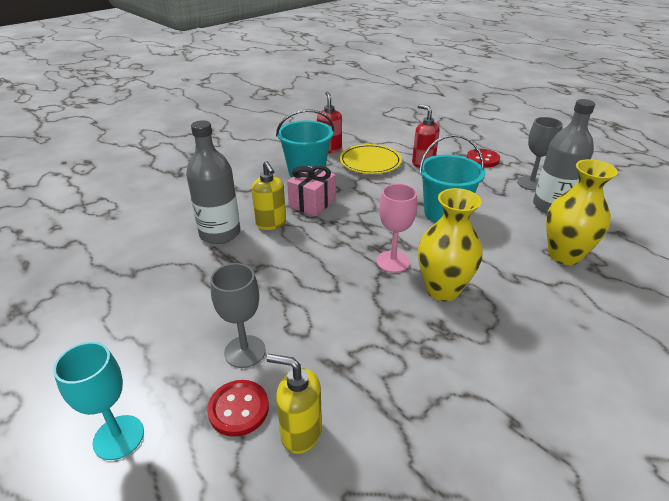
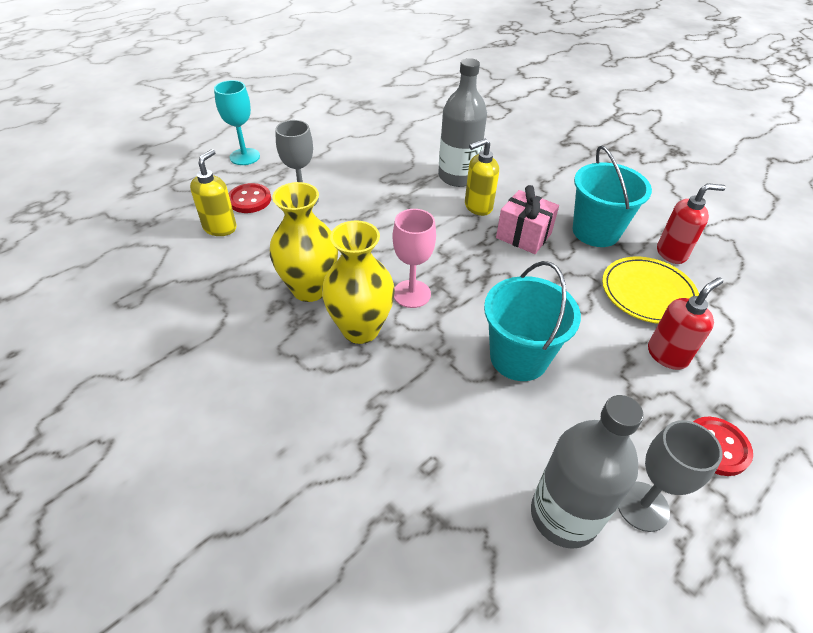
camera: 90 degrees right, 10 degrees up
(564, 255) = (422, 482): yellow vase -> yellow vase (310, 289)

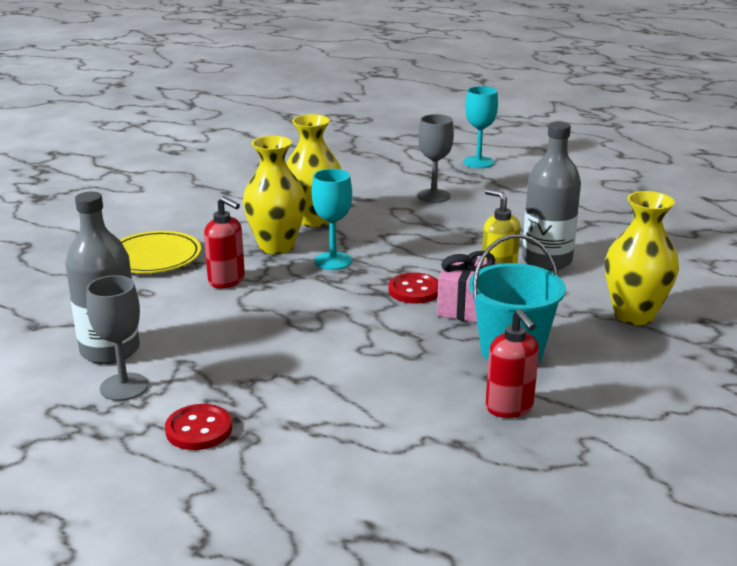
camera: 75 degrees right, 20 degrees down
(220, 227) = (368, 174): yellow soap dispenser -> none
(249, 200) = (414, 177): red button -> red button (414, 290)
(411, 294) = (333, 261): pink goblet -> turquoise goblet
(518, 357) = (275, 318): turquoise bucket -> none
(552, 166) = (634, 315): none -> yellow vase
(648, 293) = (416, 389): yellow plate -> yellow plate (154, 257)
(667, 355) = (317, 402): red soap dispenser -> red soap dispenser (227, 281)

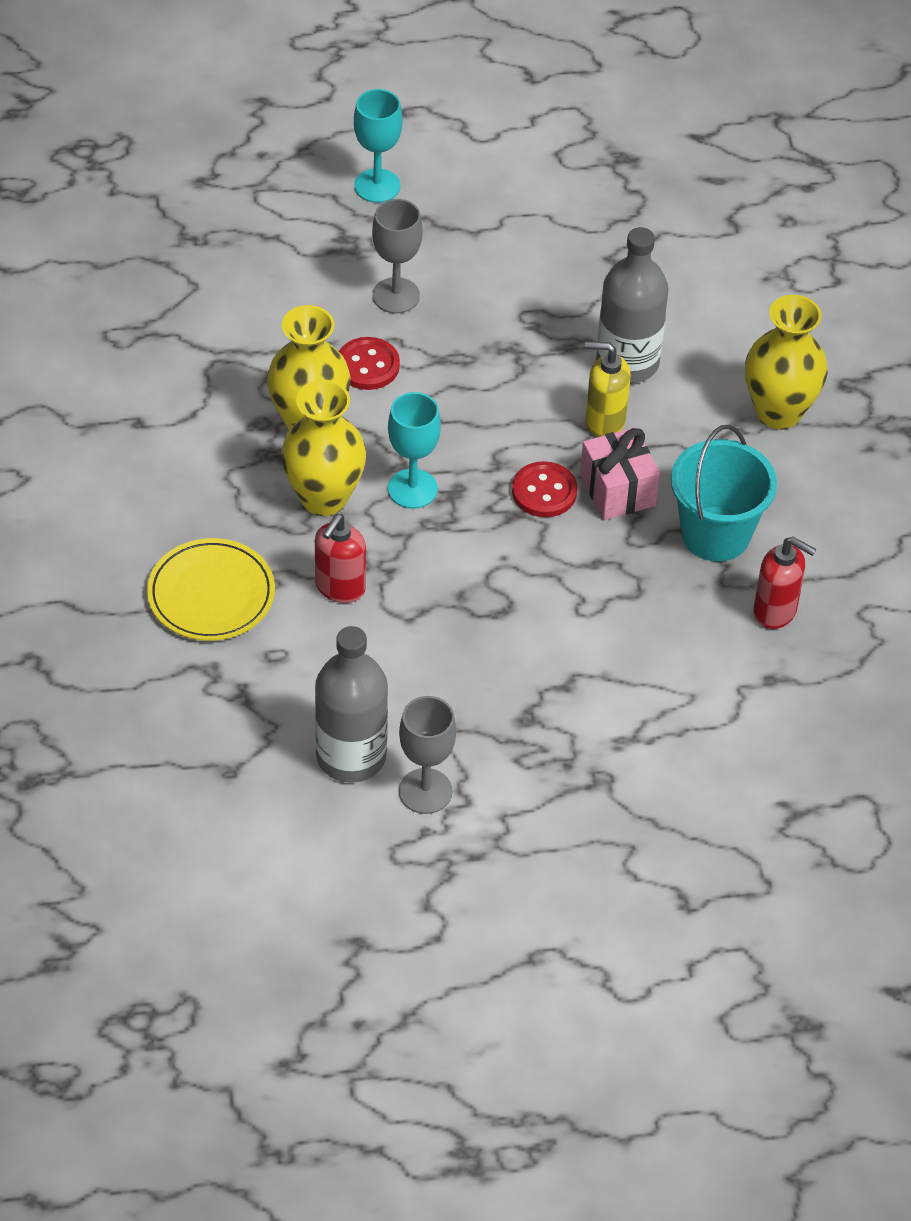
camera: 40 degrees left, 25 degrees up
(199, 429) = (551, 796): red button -> red button (368, 365)
(227, 281) = (340, 587): red soap dispenser -> red soap dispenser turned 120 degrees clockwise

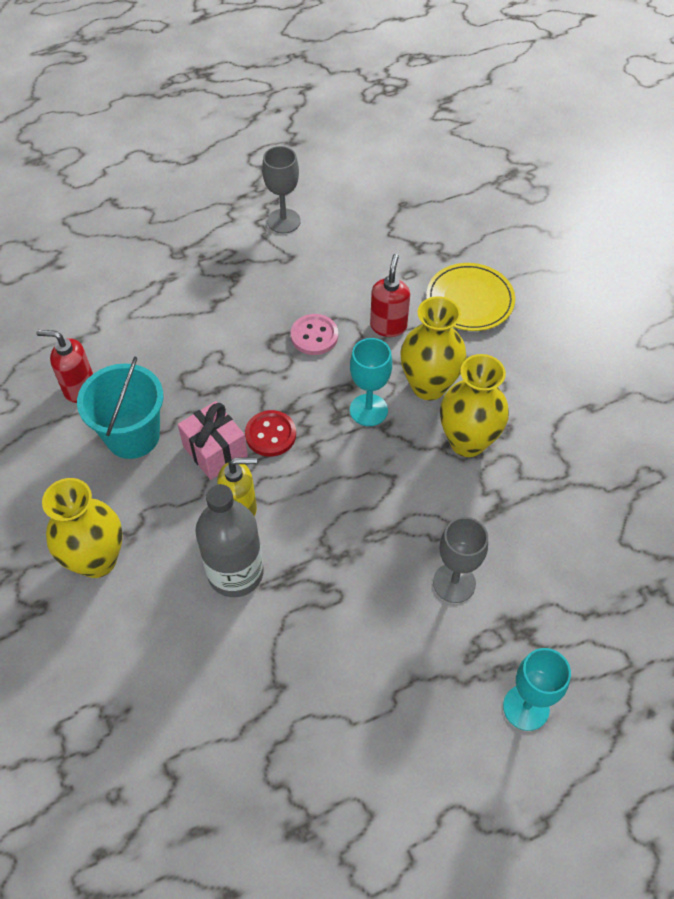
camera: 165 degrees right, 5 degrees up
(351, 756) = (336, 229): grey bottle -> none
(368, 365) = (446, 505): red button -> none
(445, 600) = (314, 336): none -> pink button

